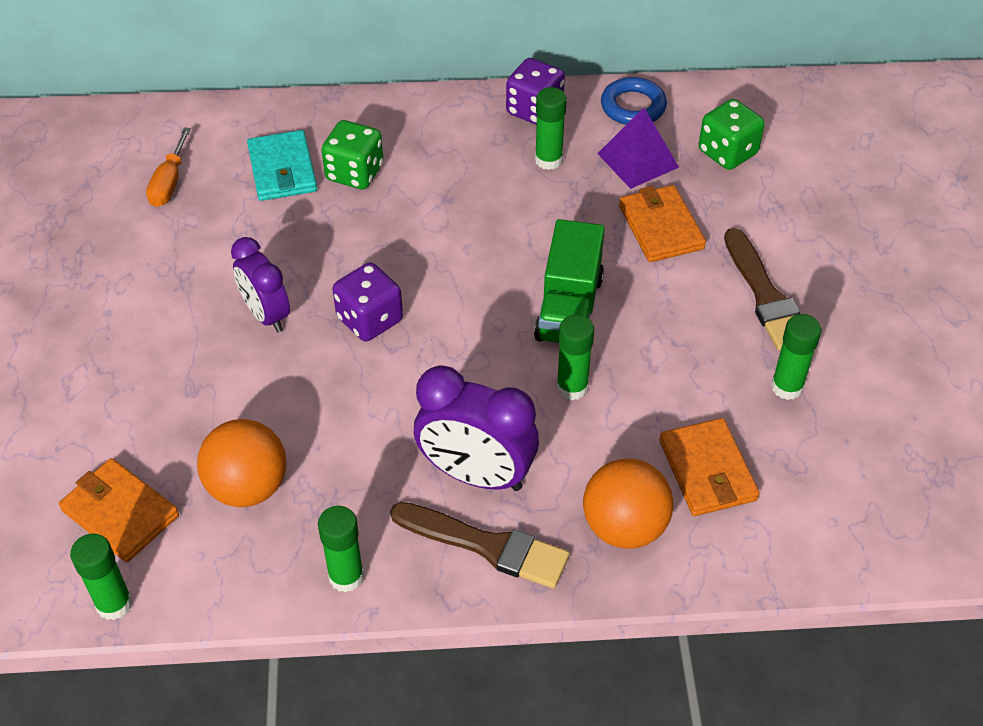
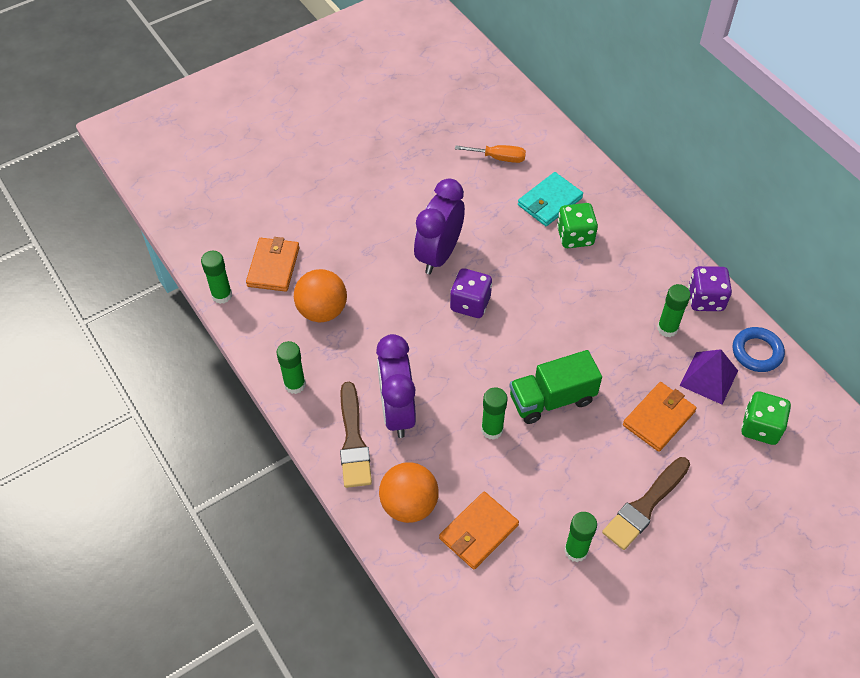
camera: 60 degrees right, 5 degrees up
(169, 183) = (499, 158): orange screwdriver -> orange screwdriver turned 150 degrees counterclockwise
(266, 315) = (439, 254): purple clock -> purple clock, size x1.51

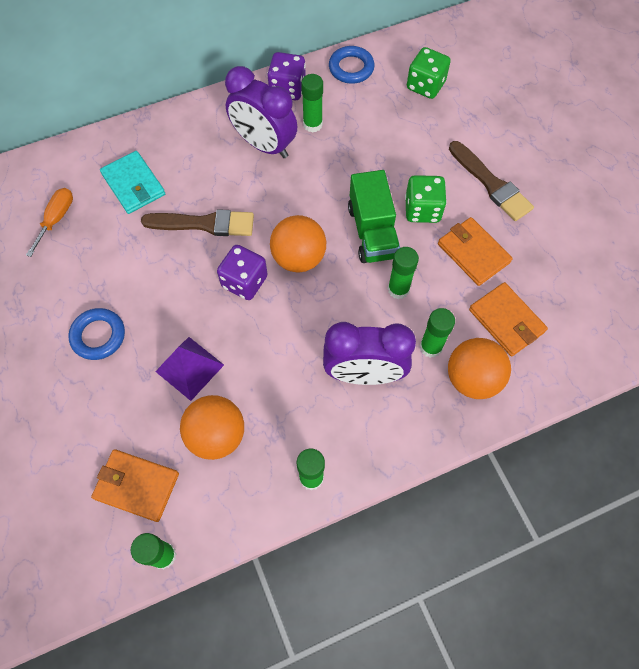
camera: 80 degrees left, 10 degrees up
(353, 440) = (392, 423): brown brush -> brown brush (204, 224)
(395, 212) = (98, 336): none -> blue ring
(439, 254) = (172, 301): purple clock -> purple clock (264, 145)
(506, 341) = (298, 258): none -> orange ball
(575, 236) = (185, 172): green dice -> green dice (422, 210)
(576, 551) = (530, 245): green glue stick -> green glue stick (431, 347)
(659, 418) = (406, 153): orange wallet -> orange wallet (473, 253)
(709, 378) = (371, 107): purple pyramid -> purple pyramid (189, 368)

